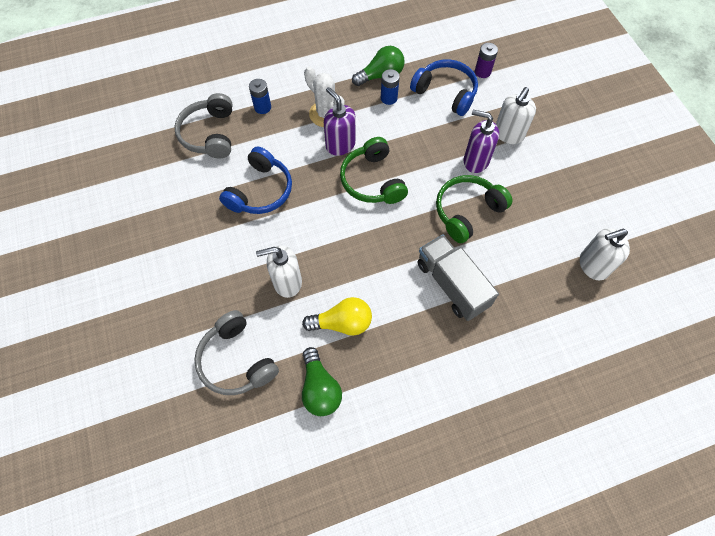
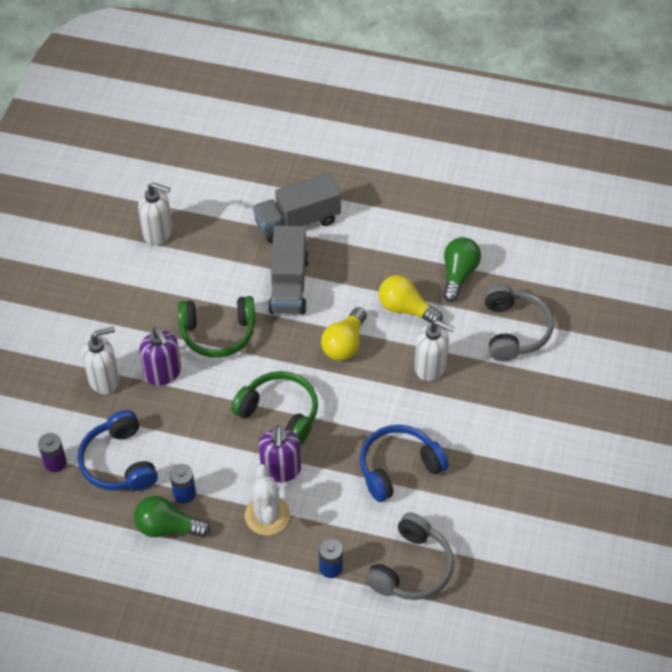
camera: 145 degrees left, 10 degrees down
(368, 260) = (344, 344): none -> yellow light bulb
(372, 180) = (280, 413): green headphones -> green headphones turned 75 degrees counterclockwise
(498, 351) = (297, 222): none -> grey truck

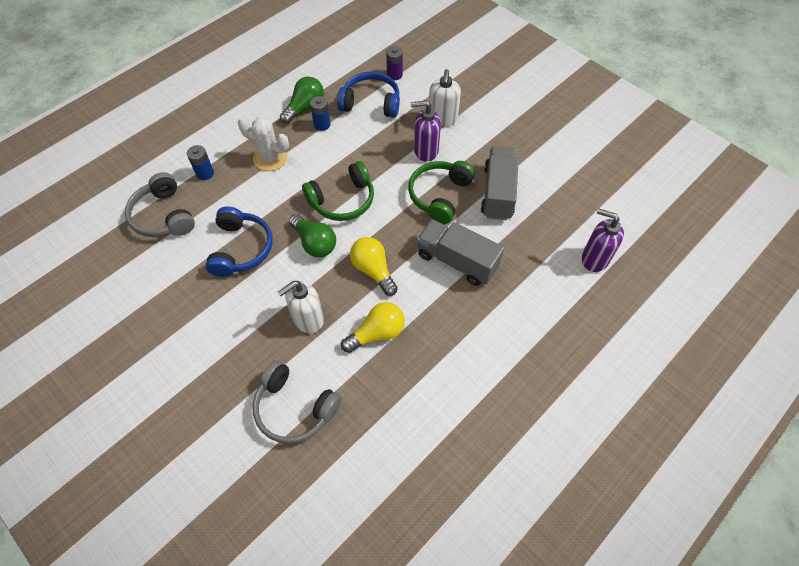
camera: 120 degrees right, 5 degrees up
(158, 233) = (564, 199): white soap dispenser -> none
(281, 470) = (297, 180): purple soap dispenser -> purple soap dispenser (594, 259)
(297, 222) = (523, 300): grey truck -> grey truck (498, 193)
(458, 274) = (385, 398): green light bulb -> green light bulb (315, 243)

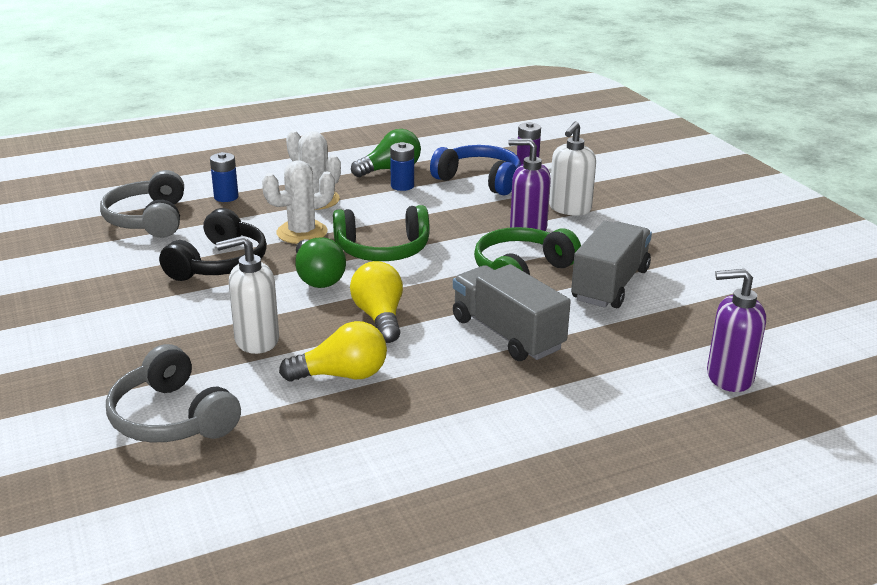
camera: 20 degrees right, 30 degrees down
(241, 249) = (219, 263): blue headphones -> black headphones
(279, 198) = (302, 232): none -> white cactus
(594, 259) = (729, 377): purple soap dispenser -> purple soap dispenser turned 45 degrees counterclockwise

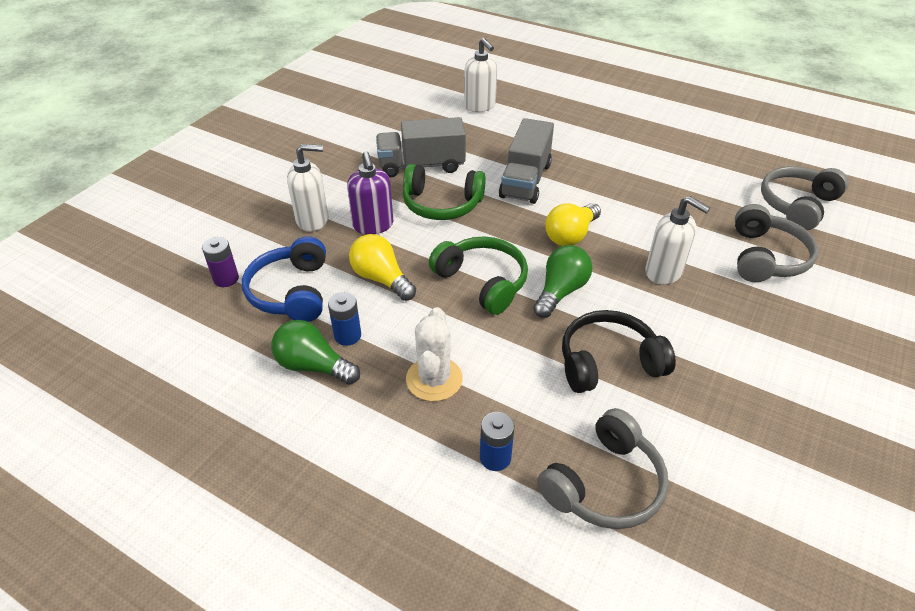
camera: 125 degrees left, 15 degrees up
(192, 517) = (797, 205): none -> grey headphones
(302, 232) = (505, 346): white cactus -> none
(342, 375) = (643, 218): yellow light bulb -> yellow light bulb (381, 279)
(729, 377) = (480, 106): purple soap dispenser -> white soap dispenser

